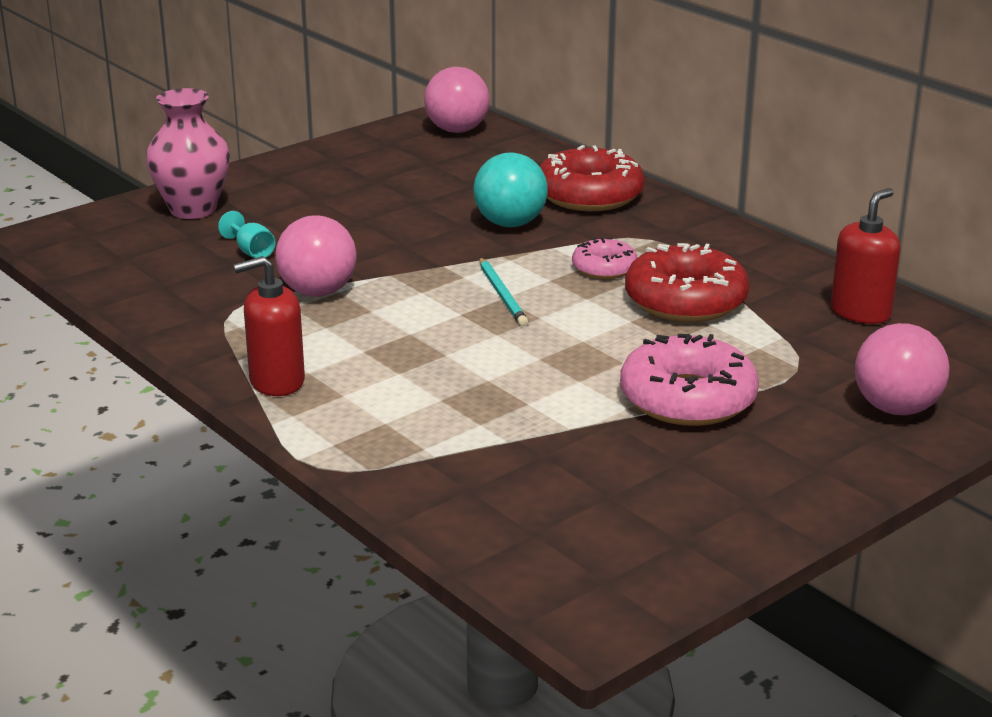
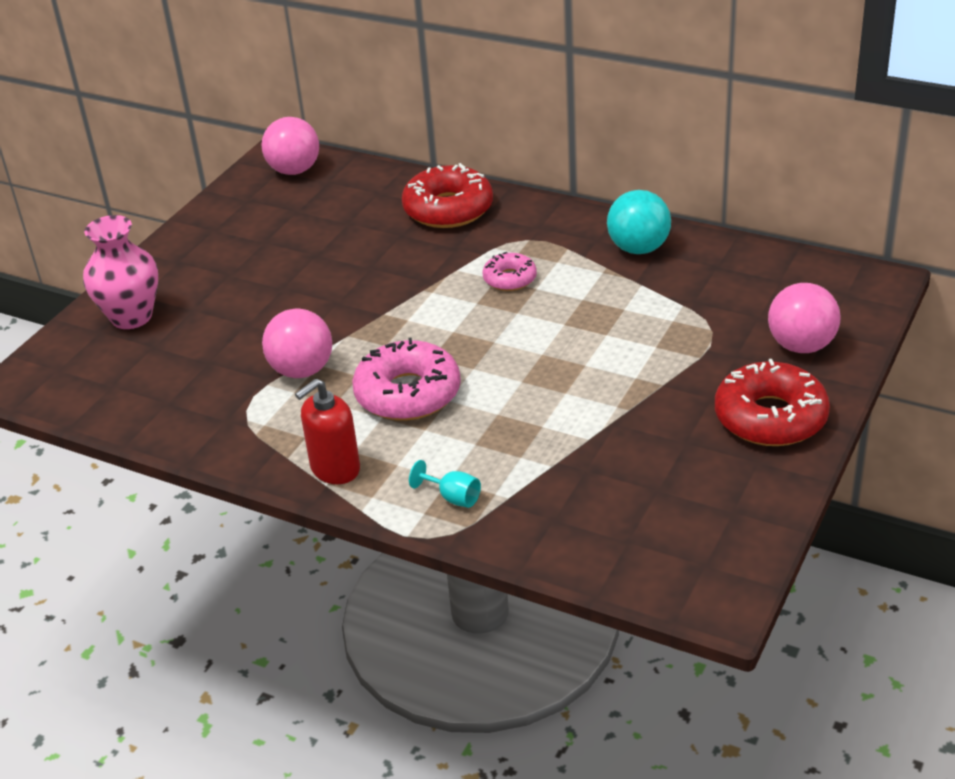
camera: 20 degrees left, 10 degrees up
(251, 251) = (215, 346): turquoise goblet -> turquoise goblet (453, 497)
(502, 294) = (449, 328): turquoise pencil -> none
(510, 224) = (406, 256): turquoise ball -> turquoise ball (638, 248)
(685, 301) = (591, 292): red donut -> red donut (770, 417)
(687, 399) = (654, 384): pink donut -> pink donut (408, 393)
(860, 312) = (722, 265): red soap dispenser -> none

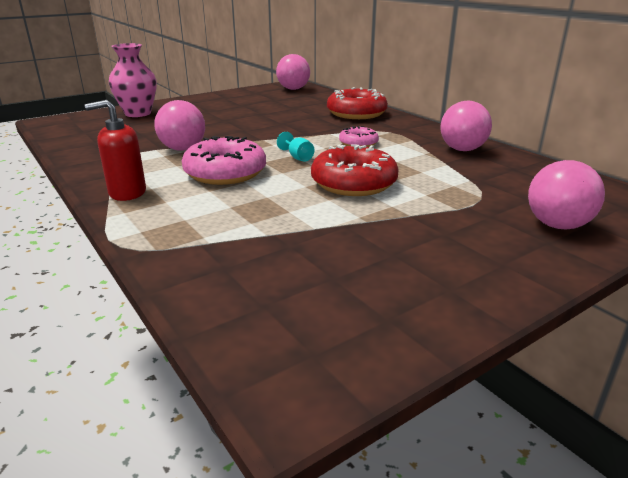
camera: 25 degrees right, 10 degrees down
(453, 497) = (172, 230): turquoise goblet -> turquoise goblet (298, 157)
(638, 248) = (462, 150): turquoise ball -> pink ball
(770, 417) = (489, 262): red donut -> red donut (353, 183)

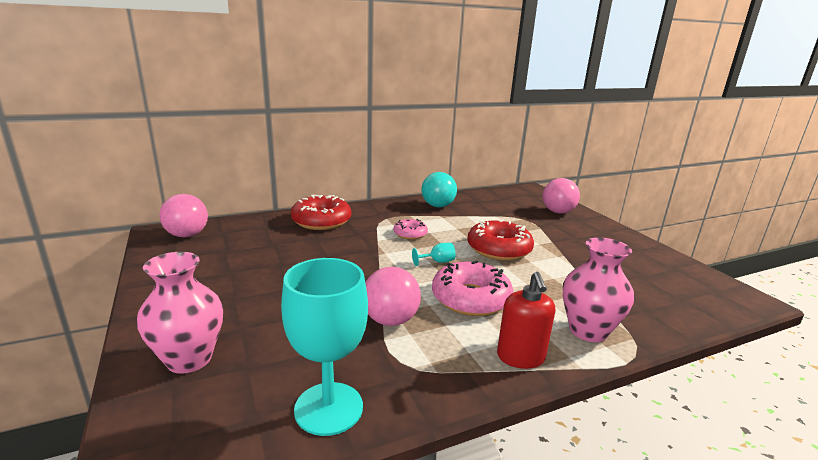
camera: 80 degrees left, 5 degrees down
(84, 144) = (328, 408): none -> turquoise goblet
(170, 224) = (588, 331): none -> pink vase
(462, 150) = (438, 206): pink ball -> turquoise ball

